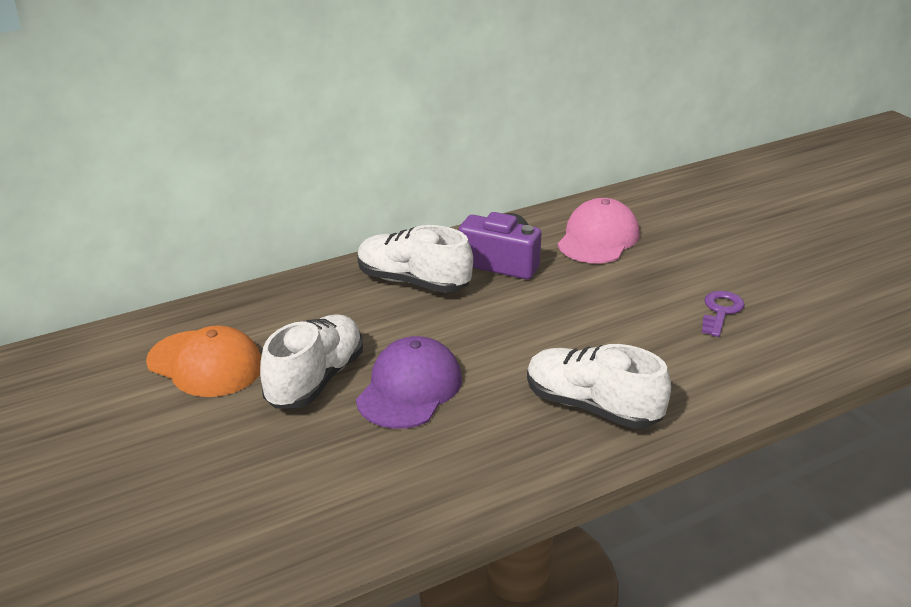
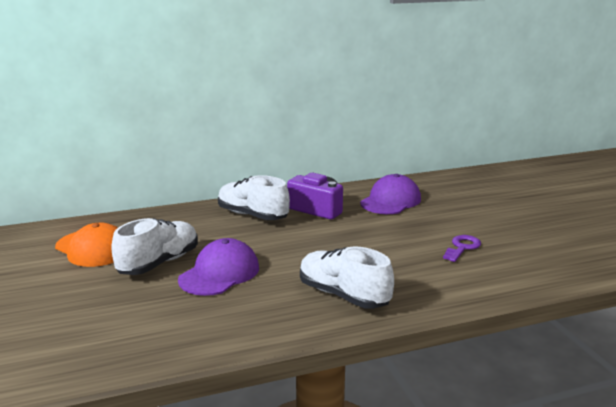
camera: 10 degrees right, 10 degrees down
(598, 238) = (390, 201): pink cap -> purple cap

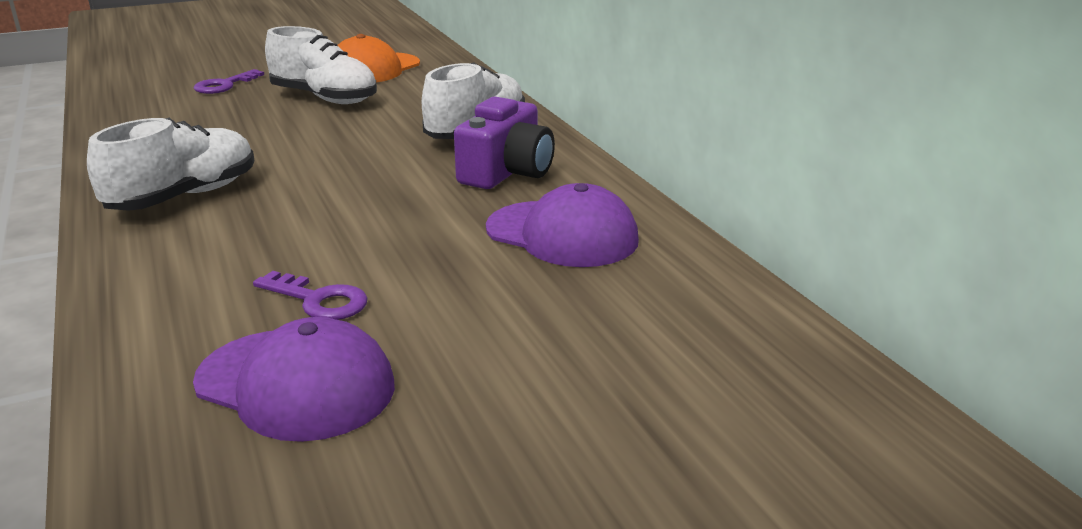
camera: 85 degrees right, 5 degrees up
(93, 309) = (224, 85): none -> purple key
(219, 273) = (284, 127): purple cap -> purple cap (295, 384)

